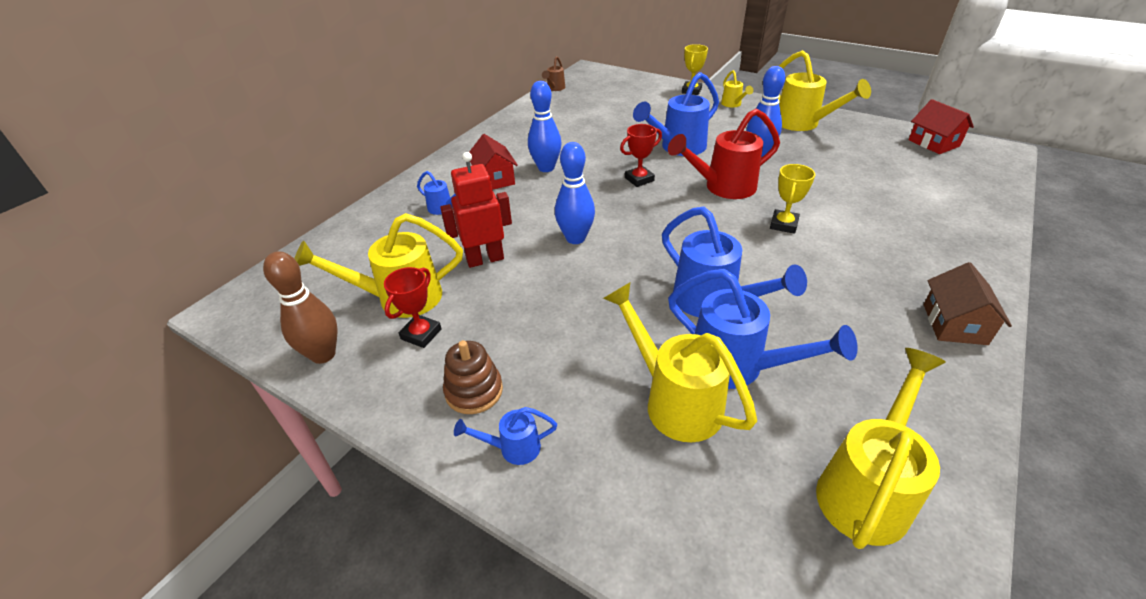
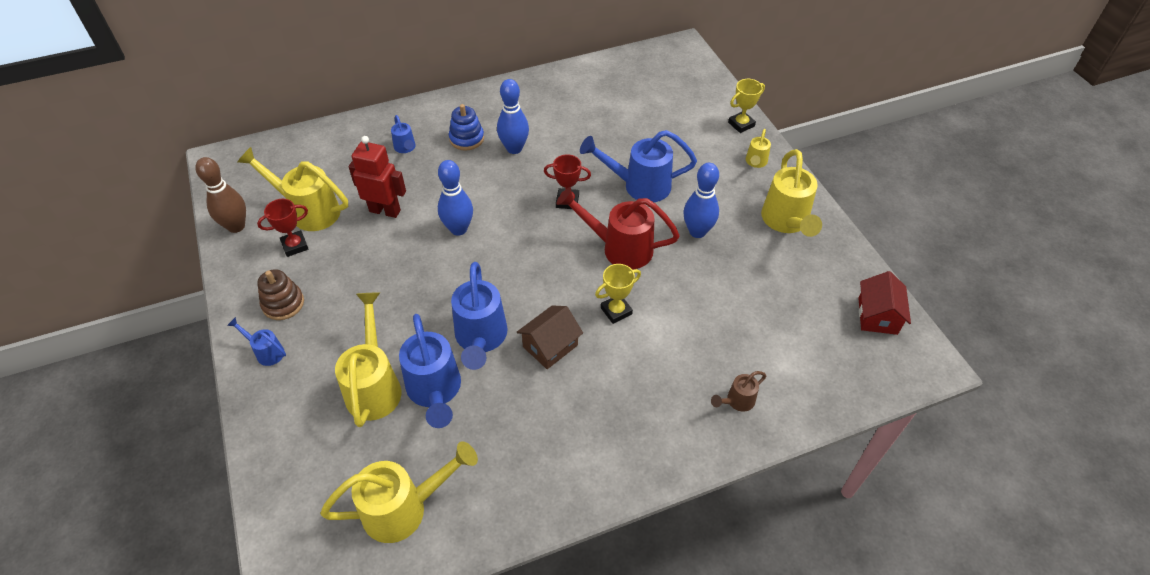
camera: 35 degrees right, 10 degrees up
(494, 179) = (466, 139): red house -> blue stacking toy
(554, 88) = (624, 57): brown watering can -> brown watering can (736, 401)
(954, 324) = (613, 466): brown house -> brown house (550, 346)

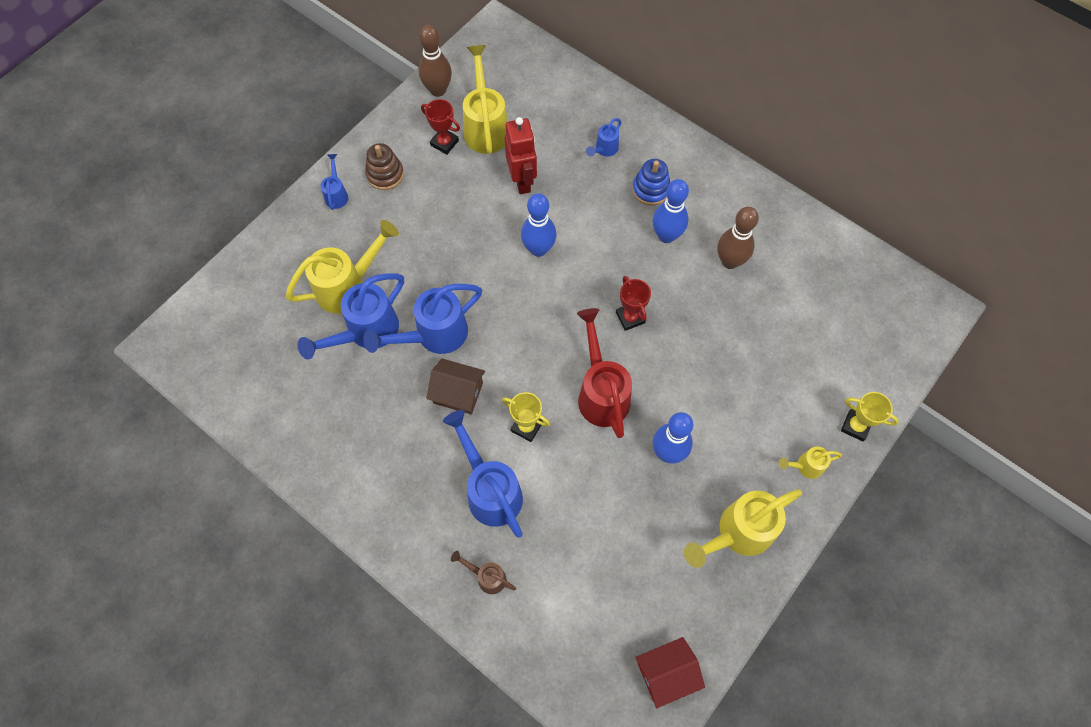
camera: 60 degrees right, 15 degrees up
(405, 508) = (259, 373): yellow watering can -> none
(565, 125) = (729, 261): none -> brown bowling pin
(638, 186) = (693, 369): blue watering can -> blue watering can (490, 489)

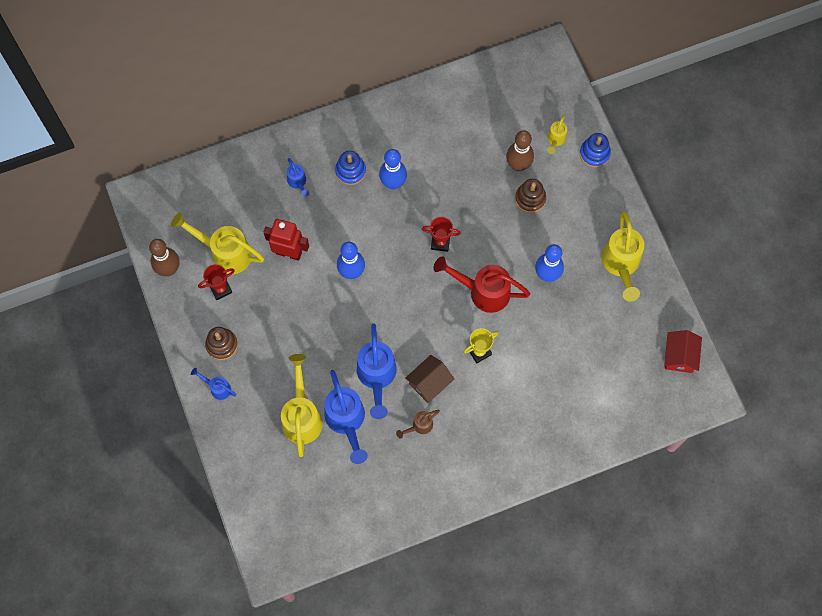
camera: 60 degrees left, 5 degrees up
(487, 577) = (565, 429): brown watering can -> brown watering can (419, 426)
(490, 489) = (509, 397): blue watering can -> none
(729, 261) = (437, 155): brown bowling pin -> brown bowling pin (518, 165)
(747, 384) = (530, 199): none -> brown stacking toy
(805, 466) = (602, 199): yellow watering can -> yellow watering can (555, 140)
(855, 426) = (594, 154): yellow trophy -> blue stacking toy

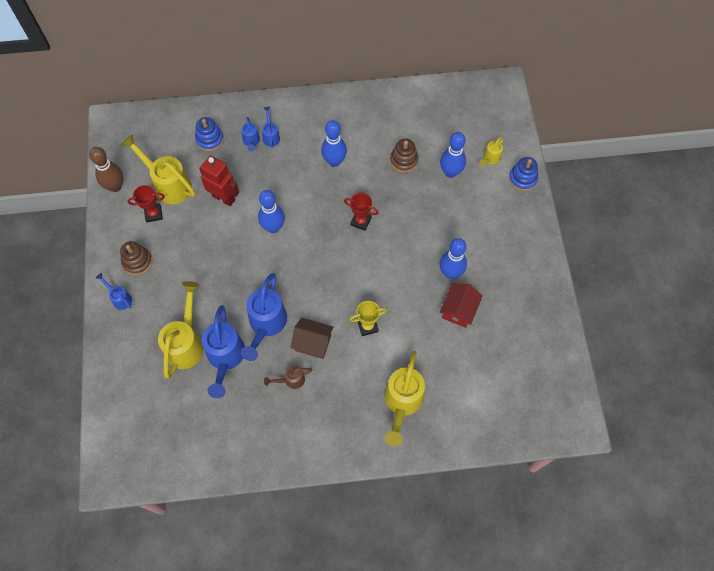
camera: 15 degrees right, 5 degrees down
(316, 171) = (271, 136): none -> blue watering can
(350, 171) = (300, 143): blue stacking toy -> blue stacking toy (209, 139)
(429, 383) = (312, 343): brown house -> brown house turned 45 degrees clockwise
(482, 291) = (386, 273): red watering can -> none
(518, 165) = (450, 172): brown bowling pin -> blue bowling pin
(530, 199) = (453, 203): brown stacking toy -> brown stacking toy (404, 160)
(621, 265) = (522, 281): yellow watering can -> yellow watering can (402, 403)
(679, 356) = (557, 378): red house -> red house (459, 310)

